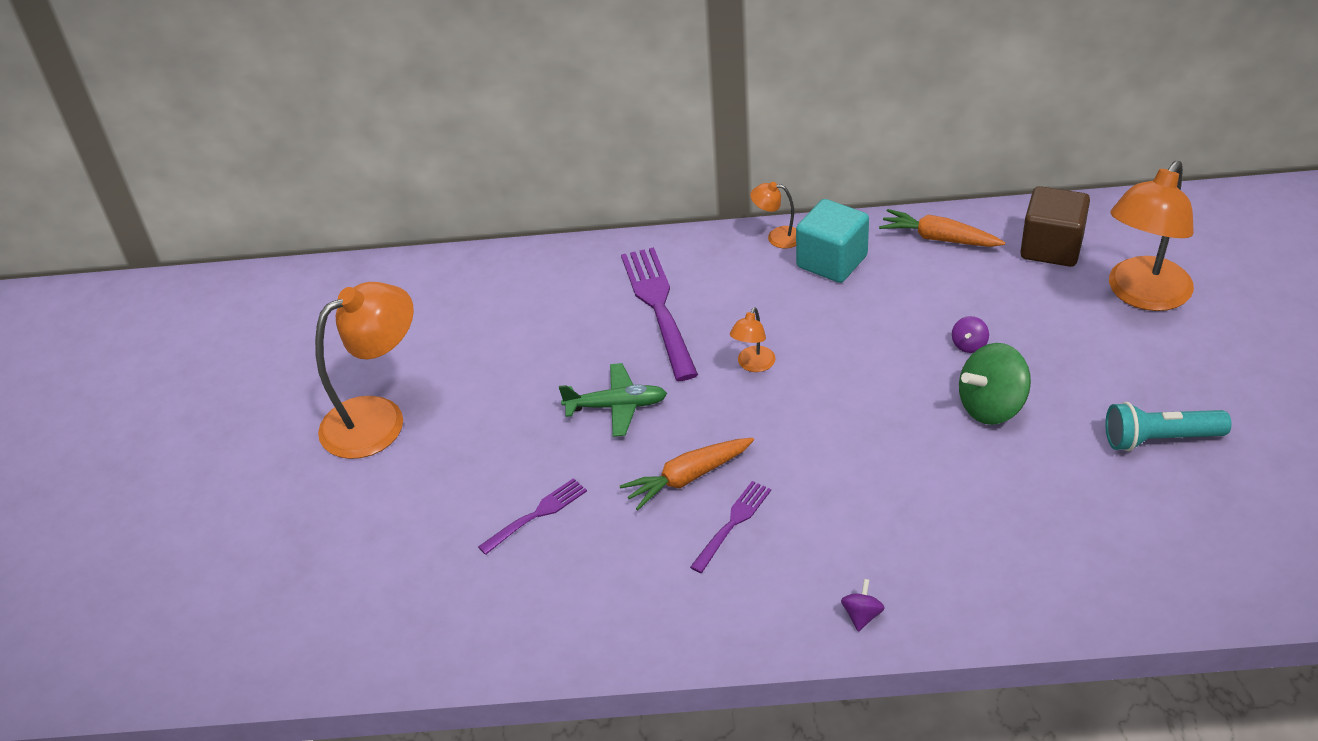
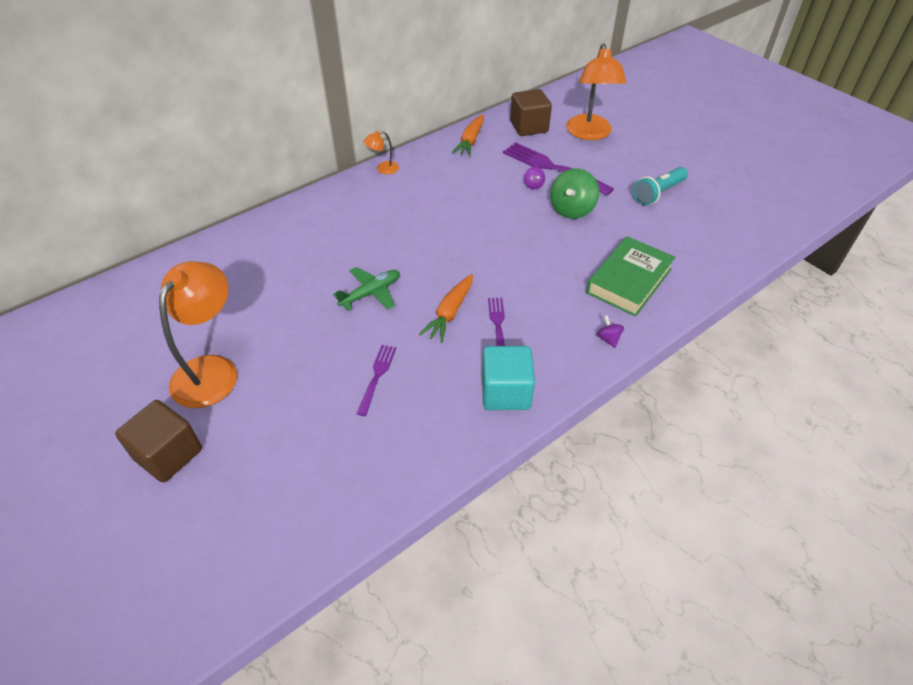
camera: 40 degrees left, 5 degrees up
(272, 491) = (168, 454): none -> brown cube
(659, 308) = (347, 230): purple fork -> purple fork (553, 168)
(753, 365) = (431, 238): orange lamp -> none
(832, 261) = (425, 171): turquoise cube -> turquoise cube (505, 392)
(938, 238) = (470, 141): orange carrot -> orange carrot turned 60 degrees counterclockwise
(973, 550) = (629, 281): none -> green book

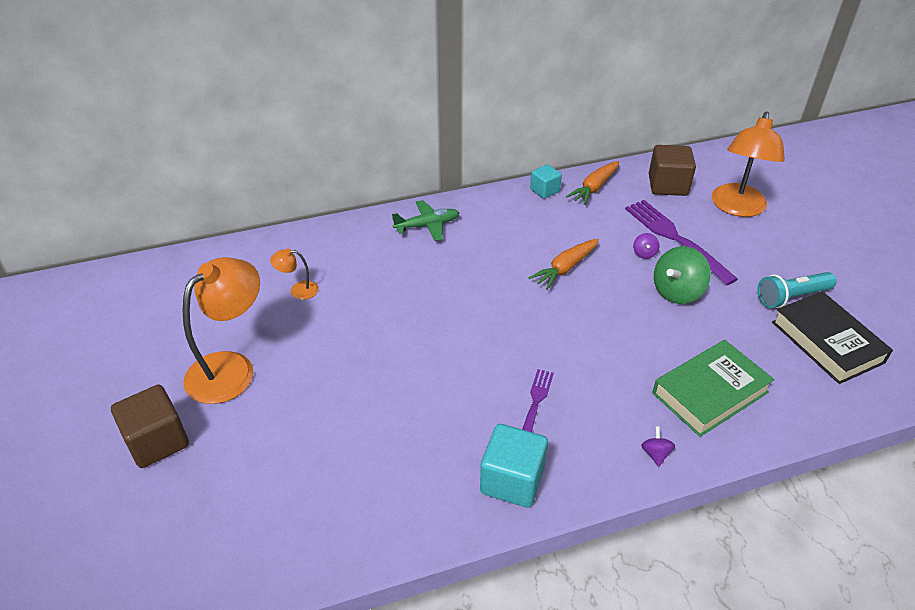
camera: 20 degrees right, 5 degrees down
(371, 293) = (417, 330): green plane -> green plane (427, 225)
(377, 377) = (384, 422): purple fork -> none
(383, 169) = (486, 199): orange lamp -> orange lamp (298, 290)
(430, 151) = (544, 190): none -> turquoise cube
(450, 313) = (489, 374): orange carrot -> orange carrot (565, 268)
(697, 221) = (827, 342): none -> black book

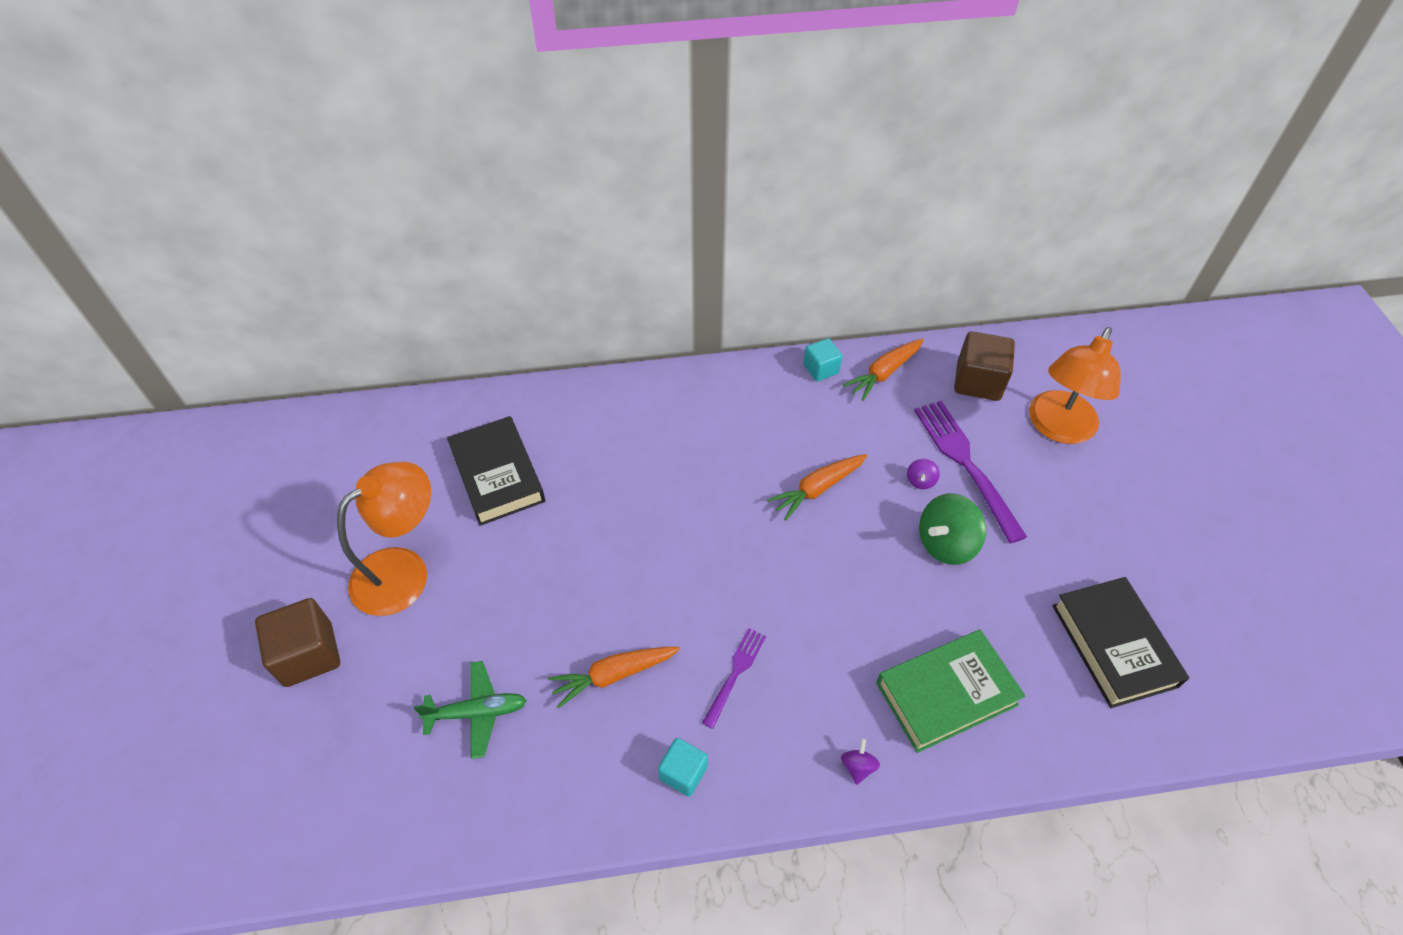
camera: 10 degrees right, 10 degrees up
(298, 290) = (497, 475): orange lamp -> black book
(427, 225) = (666, 402): green plane -> green plane (477, 712)
(433, 418) = (613, 675): none -> orange carrot
(512, 480) = (683, 773): turquoise cube -> turquoise cube, size x0.60
(791, 297) = (1088, 573): turquoise flashlight -> none

